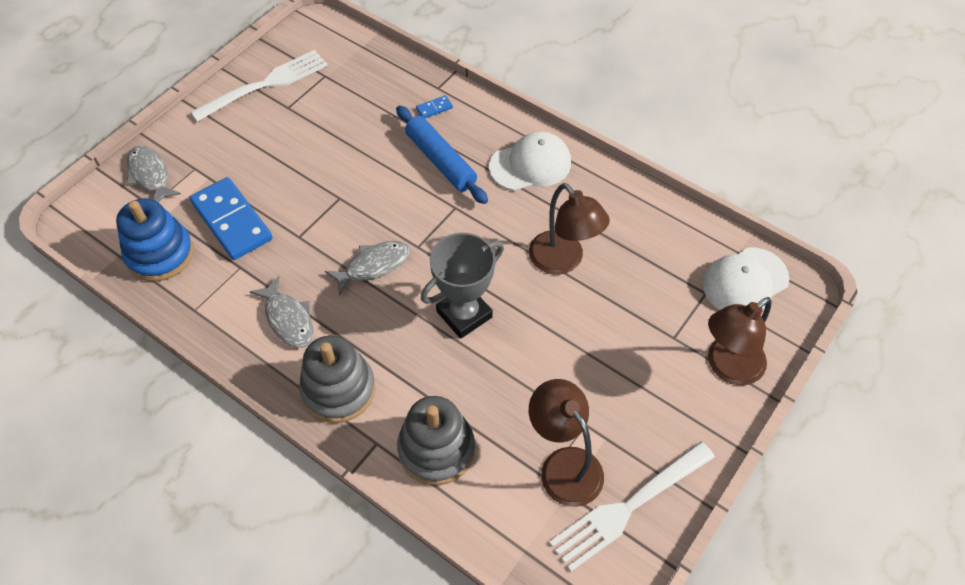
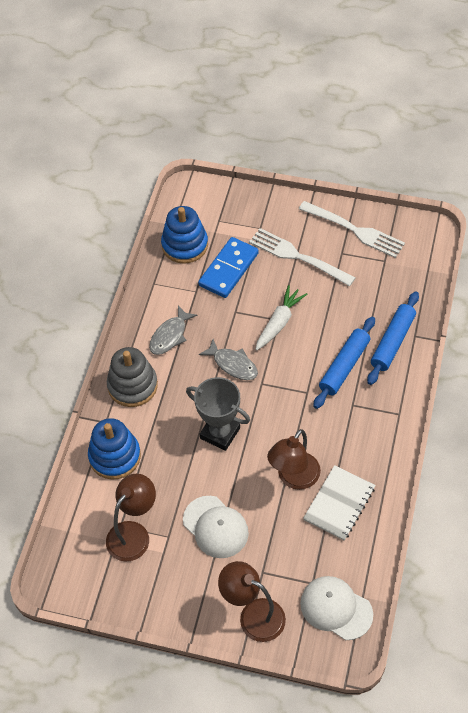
camera: 70 degrees right, 0 degrees up
(150, 175) = (242, 208): grey fish -> none
(343, 198) = (279, 322): none -> white carrot
(434, 108) = (392, 342): blue domino -> blue rolling pin
(436, 449) = (115, 456): grey stacking toy -> blue stacking toy
(530, 165) = (372, 425): white cap -> white cap (215, 527)
(615, 231) = (339, 503): none -> white notebook
(628, 507) = (119, 582): white fork -> white fork (298, 256)

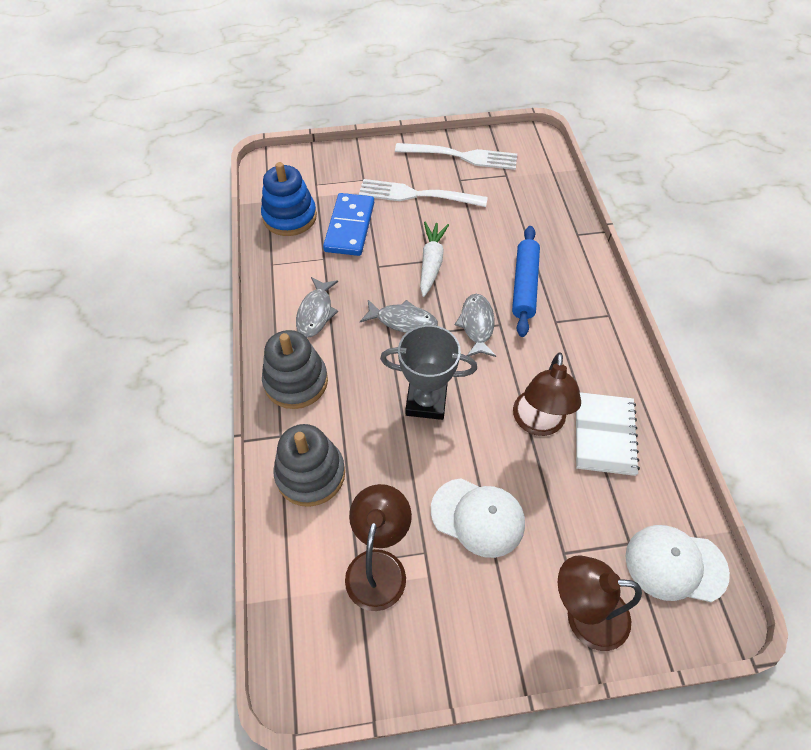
camera: 25 degrees left, 0 degrees up
(115, 456) = (310, 474): blue stacking toy -> grey stacking toy
(288, 387) = (477, 325): none -> grey fish
(392, 342) = (559, 247): blue rolling pin -> none

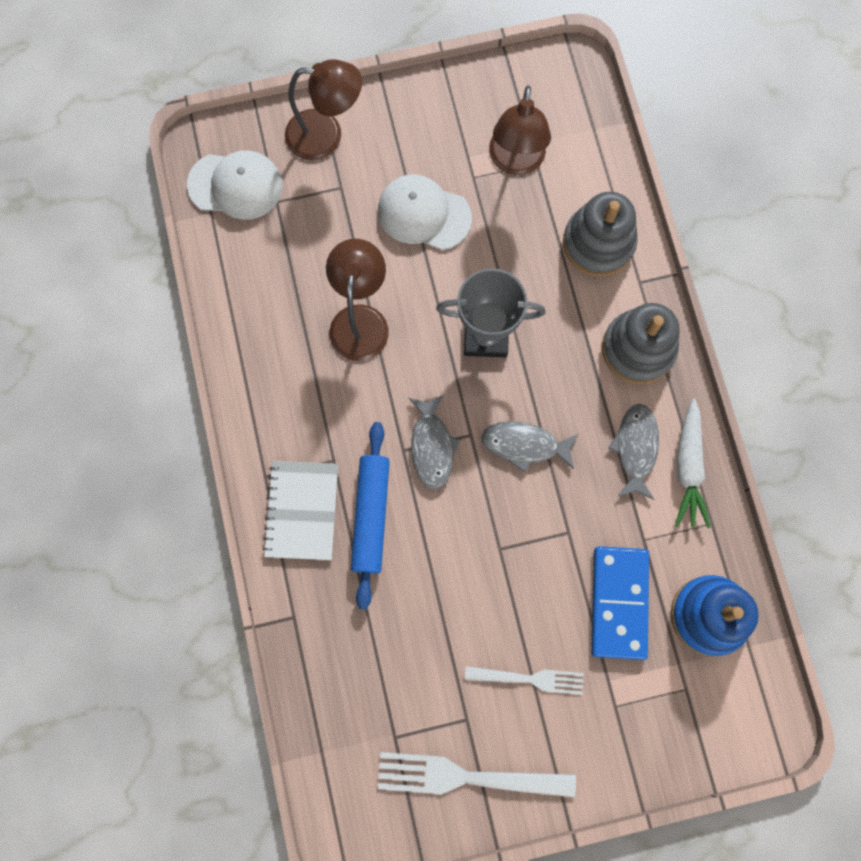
camera: 175 degrees right, 20 degrees up
(417, 195) = (529, 679): white fork -> white fork, size x0.61
(431, 263) = (496, 545): white carrot -> white carrot (688, 468)
(604, 434) = (288, 313): white notebook -> white notebook (302, 510)

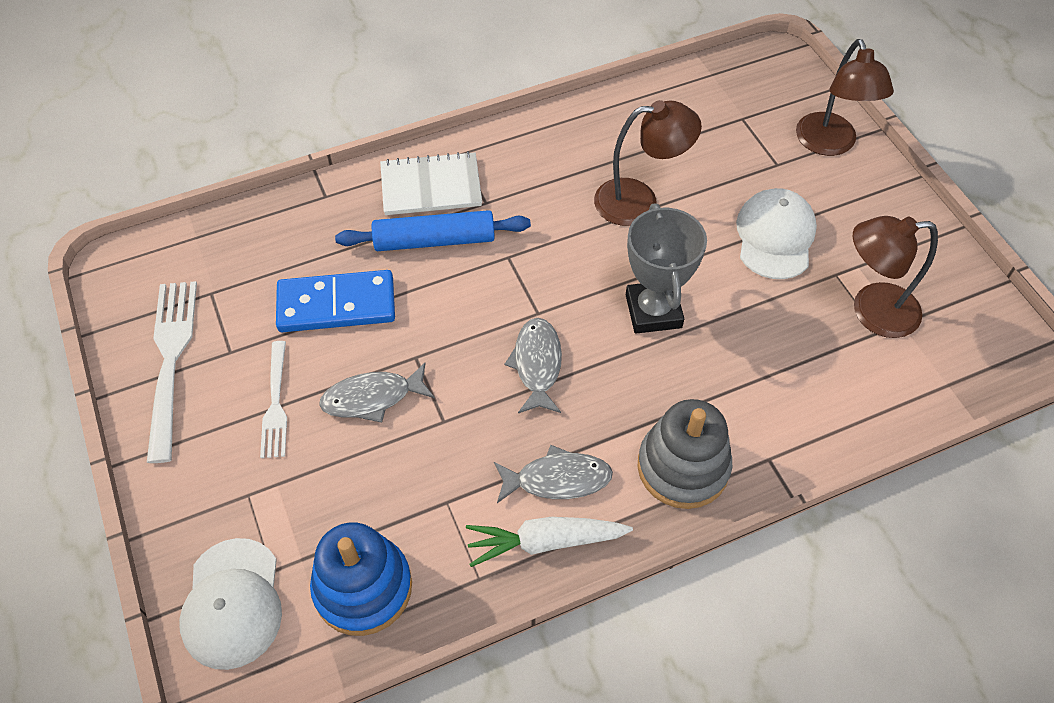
camera: 80 degrees right, 20 degrees down
(235, 185) = (747, 86): white cap -> white cap (232, 603)
(432, 446) = (517, 280): grey fish -> grey fish (372, 398)
(598, 243) = (803, 407): grey stacking toy -> none
(618, 602) = (368, 483): blue domino -> blue domino (336, 304)

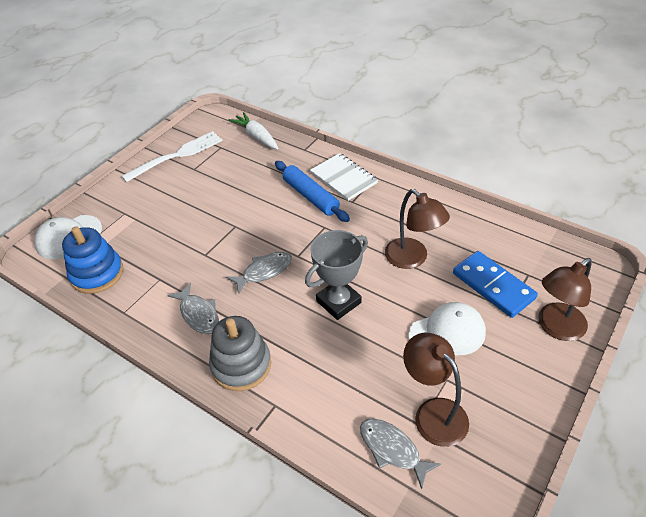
camera: 60 degrees right, 10 degrees down
(275, 403) = (176, 196): white fork -> none
(336, 304) = (244, 185): blue domino -> blue domino (493, 286)
(372, 398) = (201, 224): grey fish -> grey fish (392, 449)
(545, 542) = (158, 327): white carrot -> white carrot (256, 136)

